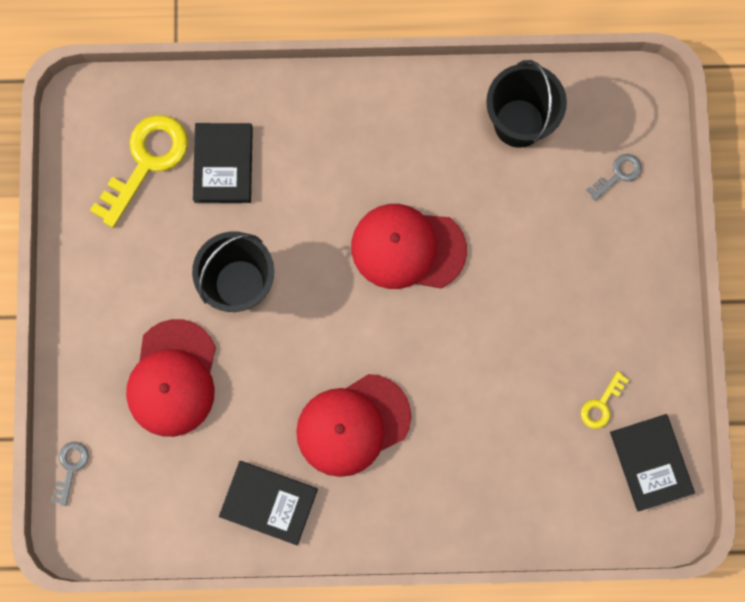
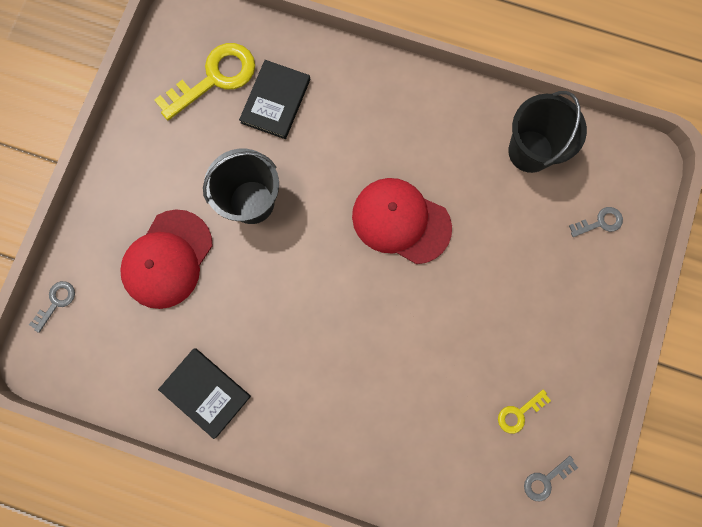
camera: 20 degrees right, 0 degrees up
(353, 425) = (300, 352): red cap -> none
(651, 462) = (545, 480): black book -> grey key

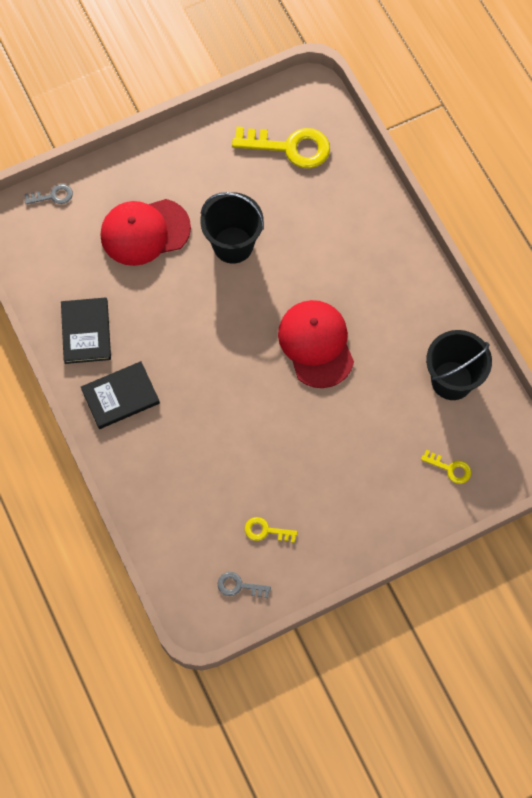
camera: 45 degrees right, 10 degrees down
(275, 101) = (314, 196): black book -> black book (120, 396)
(600, 222) = (450, 468): grey key -> yellow key

